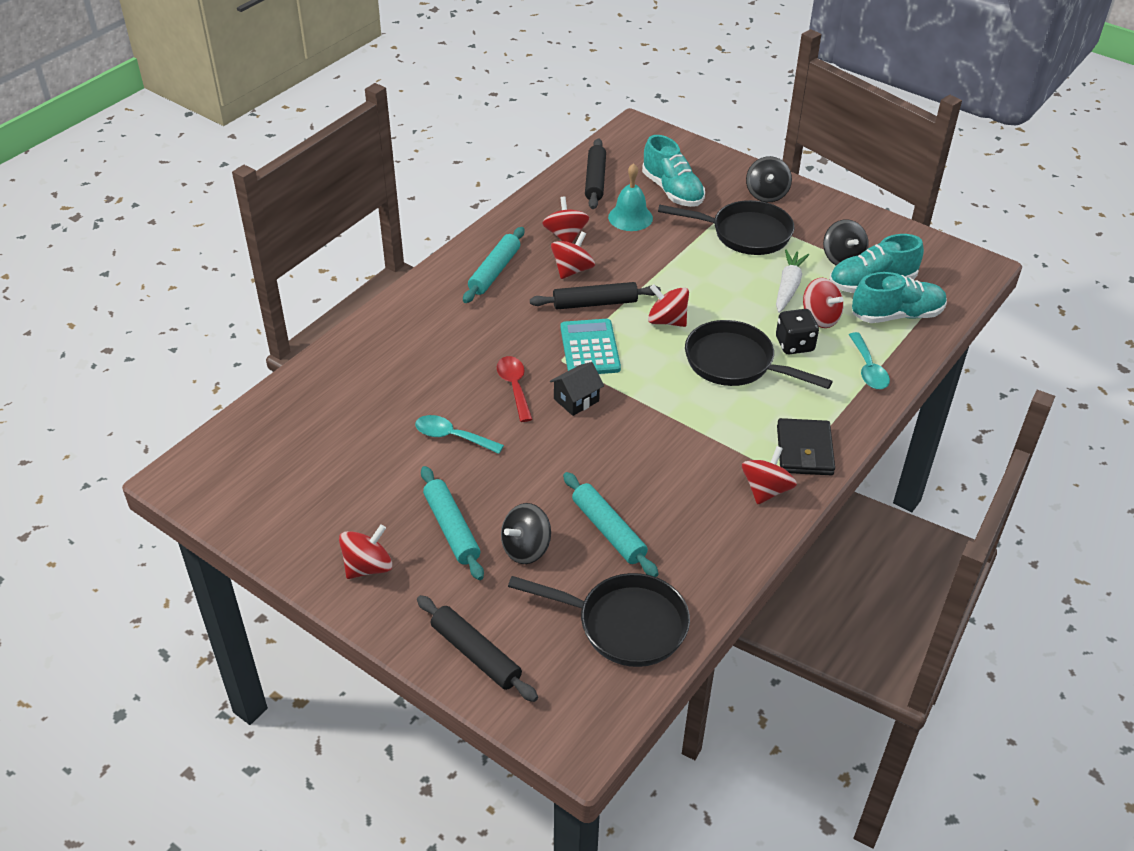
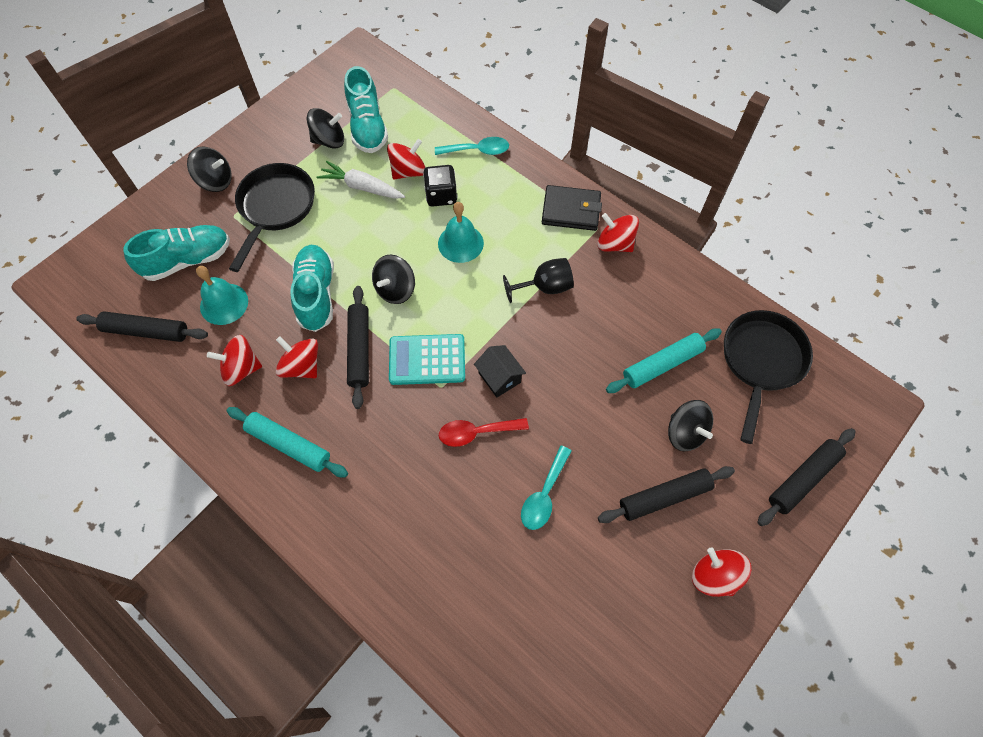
camera: 85 degrees left, 20 degrees up
(451, 529) = (664, 497): turquoise rolling pin -> black rolling pin
(667, 321) = (395, 289): red spinning top -> black spinning top
(692, 431) = (545, 287): none -> black goblet
(735, 363) = (460, 243): black pan -> turquoise bell
(896, 315) = (412, 118): turquoise shoe -> turquoise shoe (316, 294)

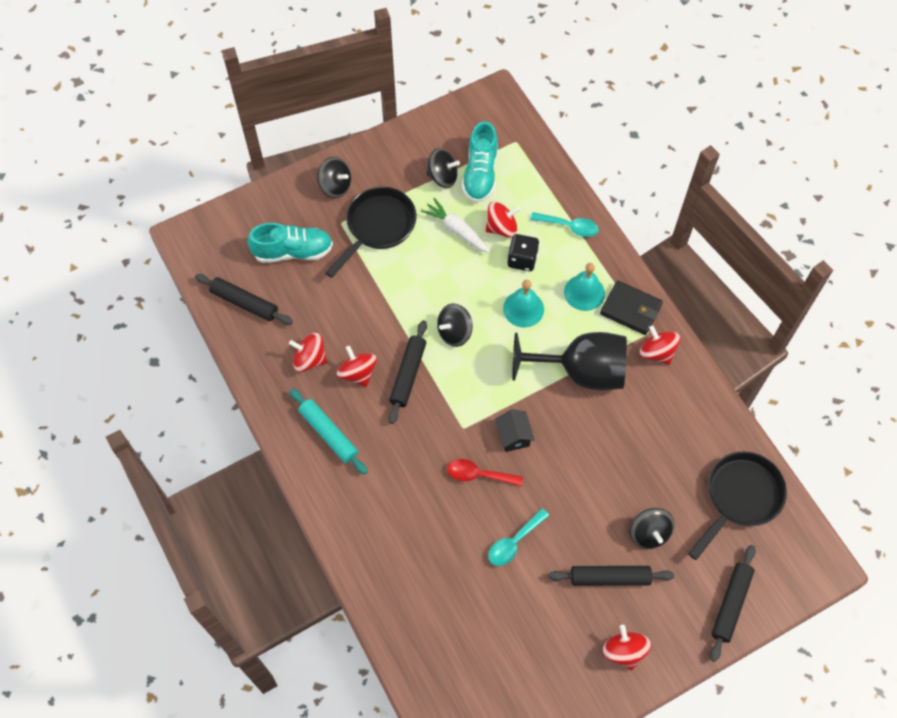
camera: 20 degrees right, 0 degrees up
(224, 304) = (311, 299): turquoise bell -> turquoise bell (584, 292)
(316, 294) = (388, 315): turquoise shoe -> none
(427, 360) = (460, 401): turquoise calculator -> none
(545, 287) = (581, 371): black goblet -> black goblet, size x1.90
(662, 364) = (654, 471): turquoise rolling pin -> none
(803, 479) = (731, 604): black rolling pin -> black rolling pin turned 45 degrees counterclockwise

